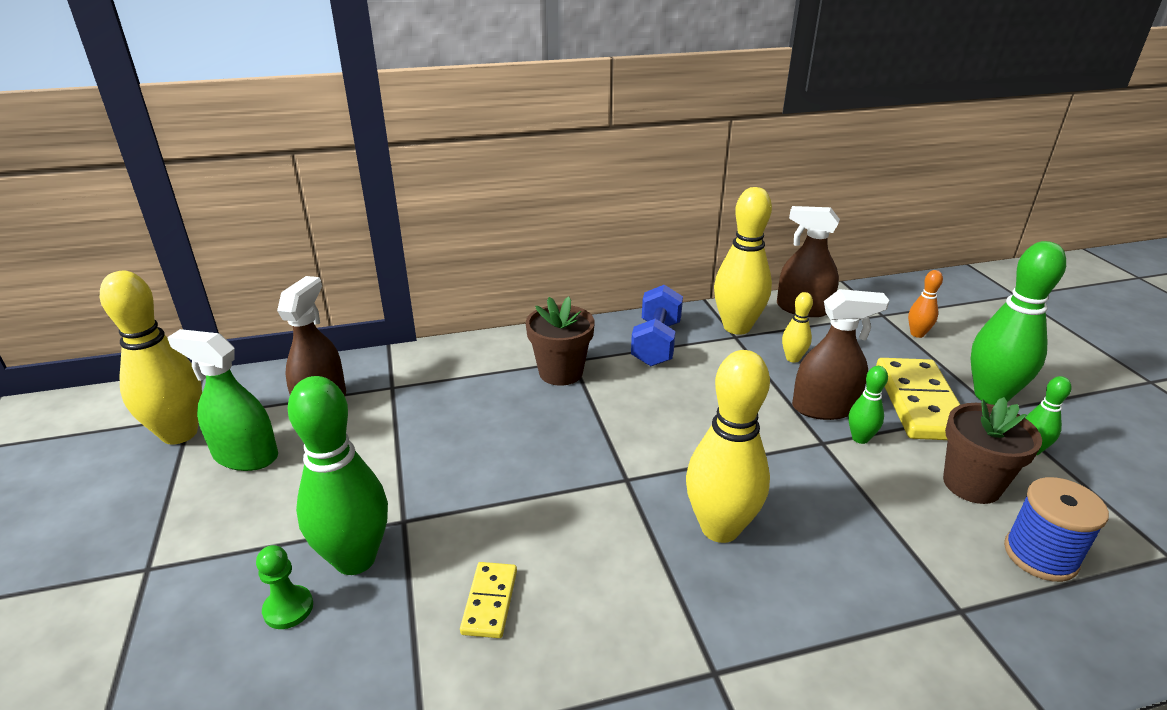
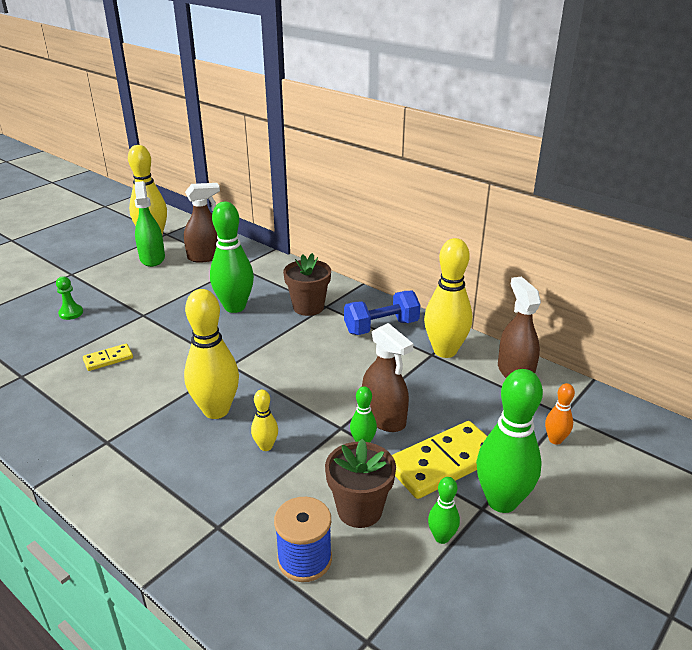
camera: 55 degrees right, 0 degrees up
(355, 559) = (109, 314): green bowling pin -> green bowling pin (235, 307)
(793, 358) = (433, 387): yellow bowling pin -> yellow bowling pin (266, 446)

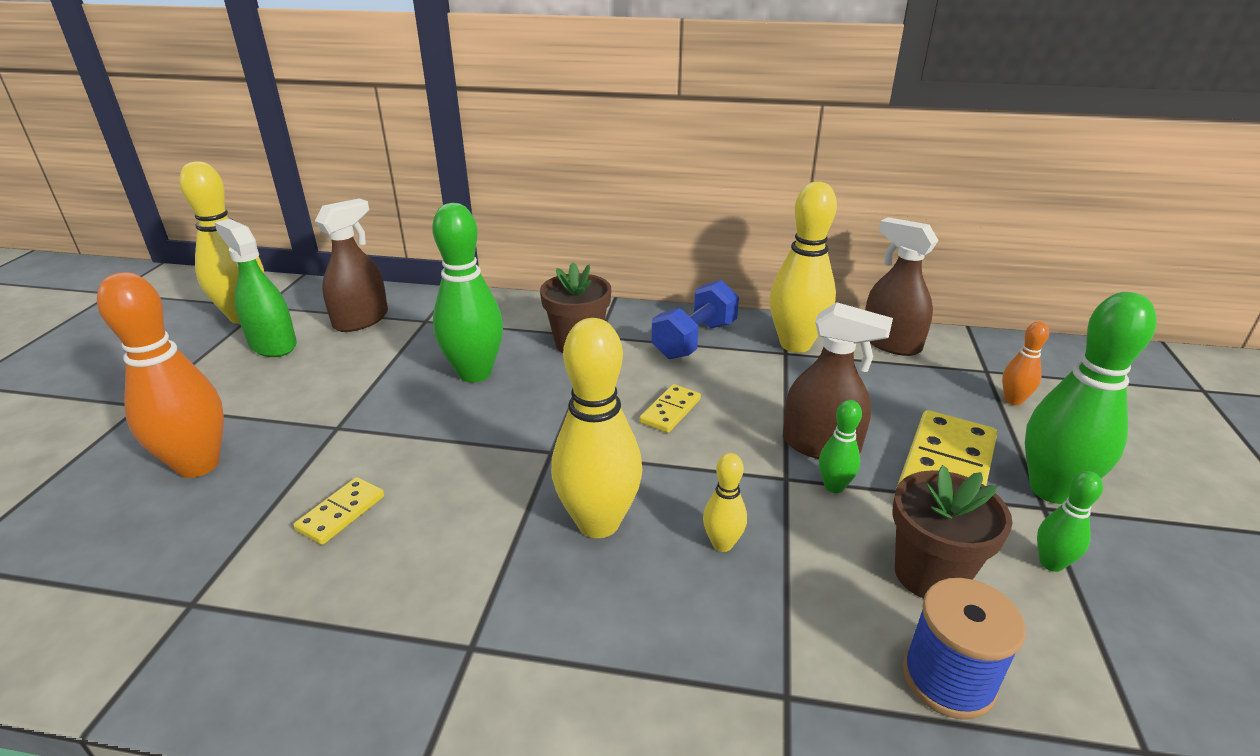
camera: 30 degrees left, 0 degrees up
(71, 313) = (198, 465): green pawn -> orange bowling pin
(318, 365) = (670, 411): none -> yellow domino

